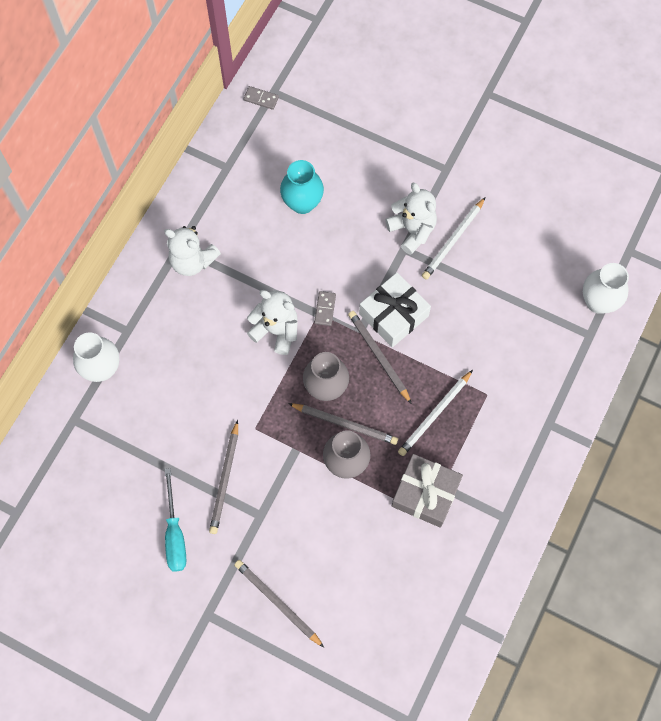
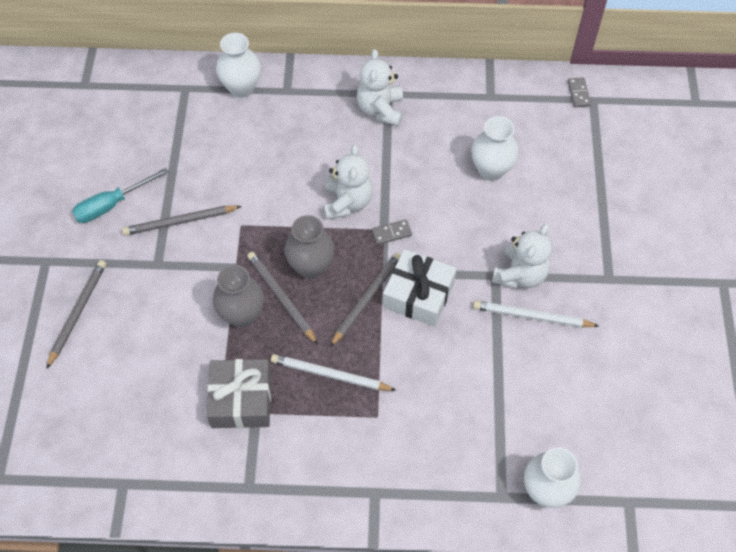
camera: 65 degrees right, 10 degrees down
(302, 203) = (491, 170): turquoise vase -> white vase
(345, 424) = (281, 298): grey pencil -> grey pencil turned 150 degrees clockwise

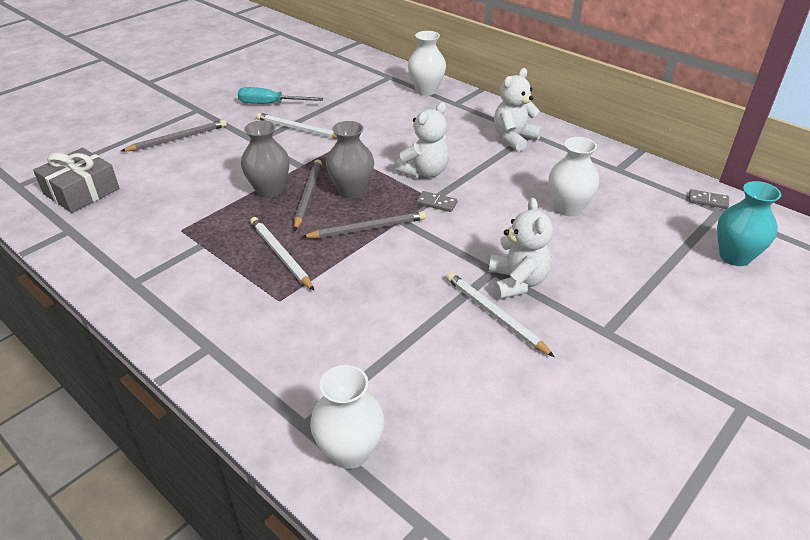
camera: 40 degrees right, 20 degrees down
(180, 222) = (298, 129): grey pencil -> white pencil
(241, 399) = (202, 232): grey gift -> grey gift (81, 191)
(418, 295) = (411, 247): white gift -> none
(520, 275) = (517, 282): white teddy bear -> white teddy bear turned 75 degrees counterclockwise
(578, 93) = (708, 201): grey domino -> grey domino turned 75 degrees clockwise
(634, 146) = (734, 256): none -> turquoise vase

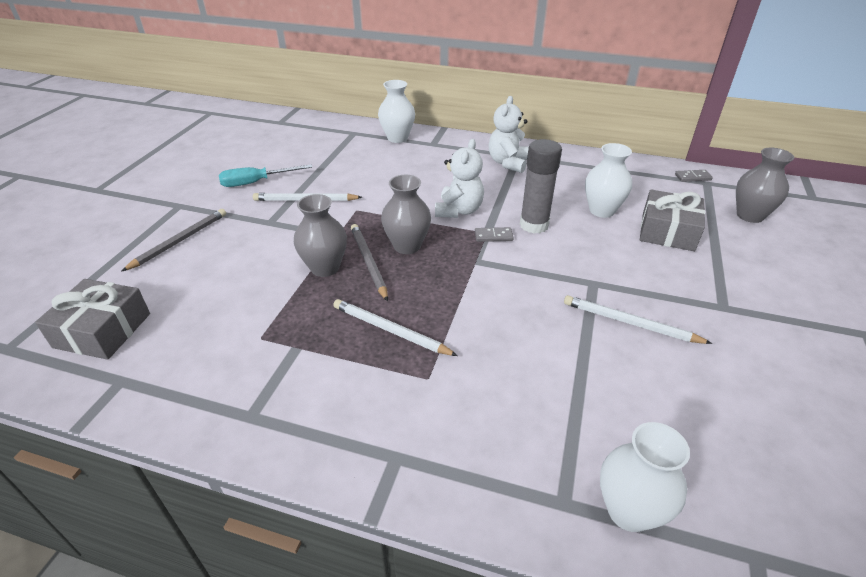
camera: 25 degrees left, 0 degrees up
(367, 228) = (452, 278): grey pencil -> none
(485, 203) = (534, 225): none -> grey glue stick
(517, 282) = (621, 287): white teddy bear -> none
(620, 246) = (668, 231): none -> grey gift
(734, 256) = (750, 215): turquoise vase -> grey vase

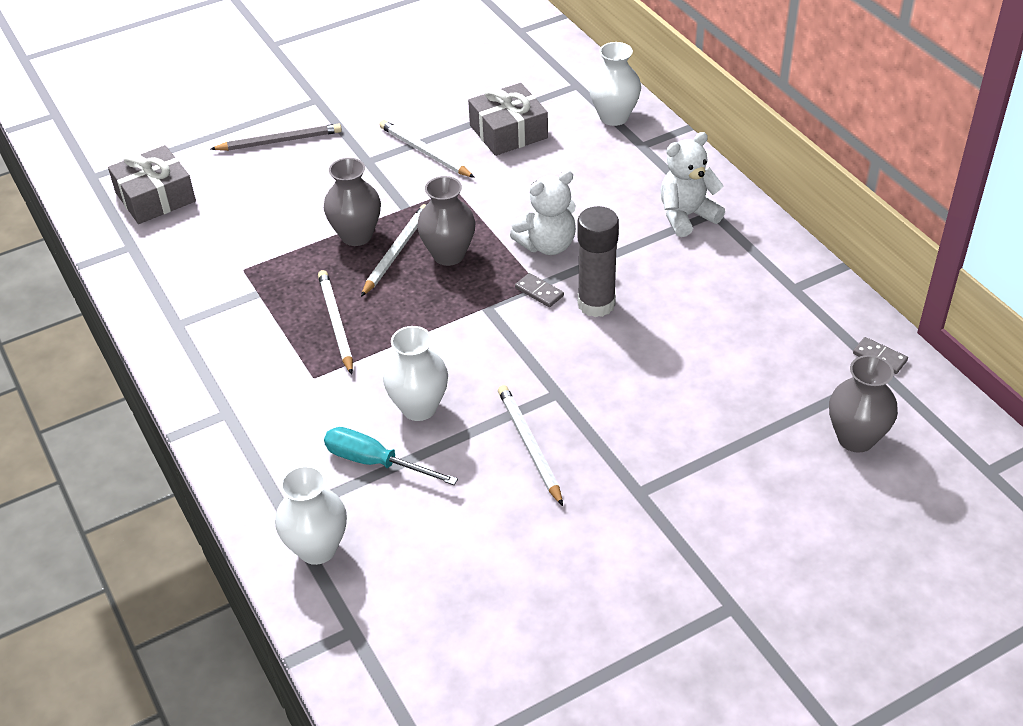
camera: 45 degrees right, 5 degrees up
(256, 182) = (407, 106): turquoise screwdriver -> turquoise screwdriver (375, 462)
(368, 262) = (396, 252): grey pencil -> white pencil
(602, 210) = (693, 331): white vase -> white vase (419, 407)
(668, 231) = (724, 395): grey gift -> grey gift (508, 132)

